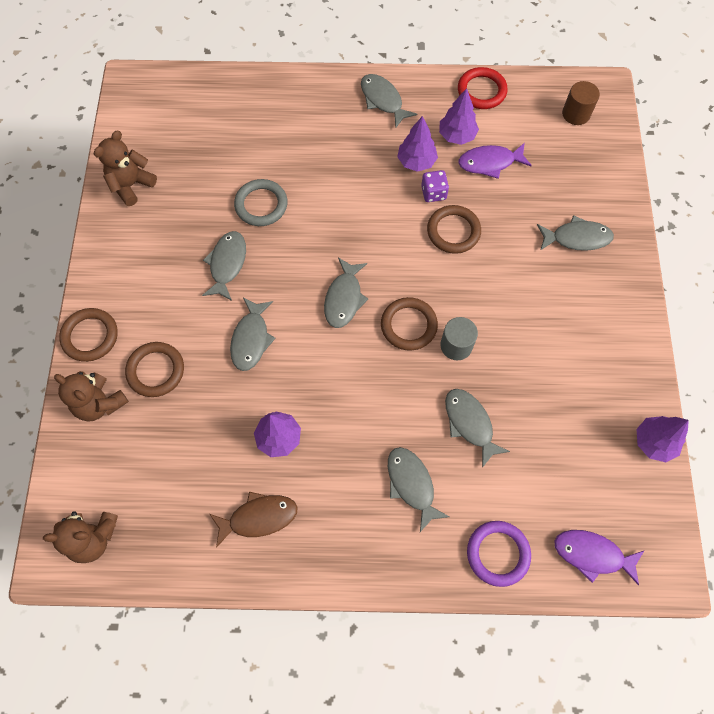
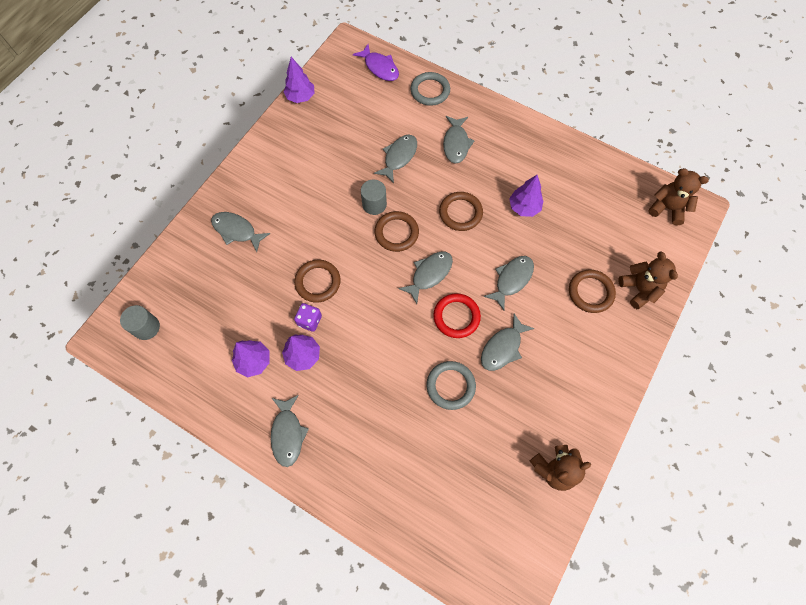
camera: 150 degrees left, 0 degrees up
(90, 336) = (632, 344): brown ring -> brown ring (460, 213)
(258, 517) = (558, 171): brown fish -> none
(470, 423) = (399, 157): grey fish -> grey fish turned 150 degrees counterclockwise
(481, 91) = (199, 394): red ring -> red ring (456, 317)
(490, 163) = (248, 322): purple fish -> none
(498, 553) = (430, 91): purple ring -> grey ring
(576, 114) = (146, 327): brown cylinder -> grey cylinder

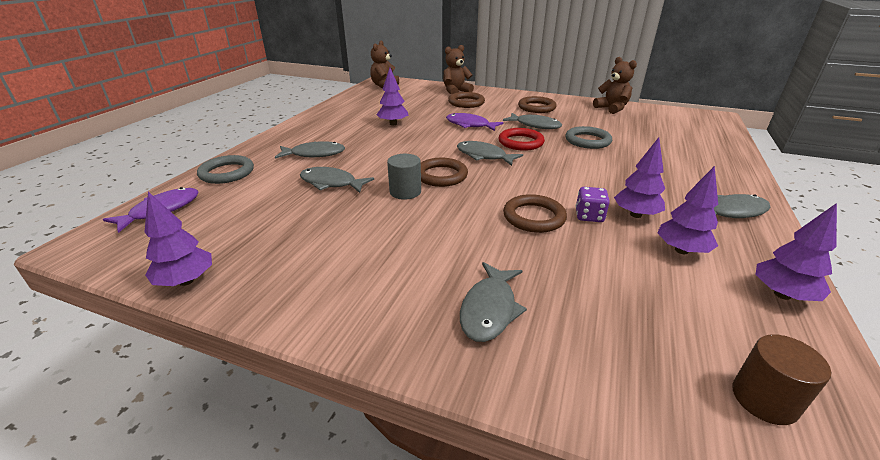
camera: 100 degrees left, 35 degrees down
(146, 327) = (764, 399): grey cylinder -> brown cylinder
(198, 393) = (782, 294): none -> purple tree
(460, 213) = (405, 147): brown ring -> brown ring (536, 107)
(511, 280) = (470, 125): grey fish -> purple fish

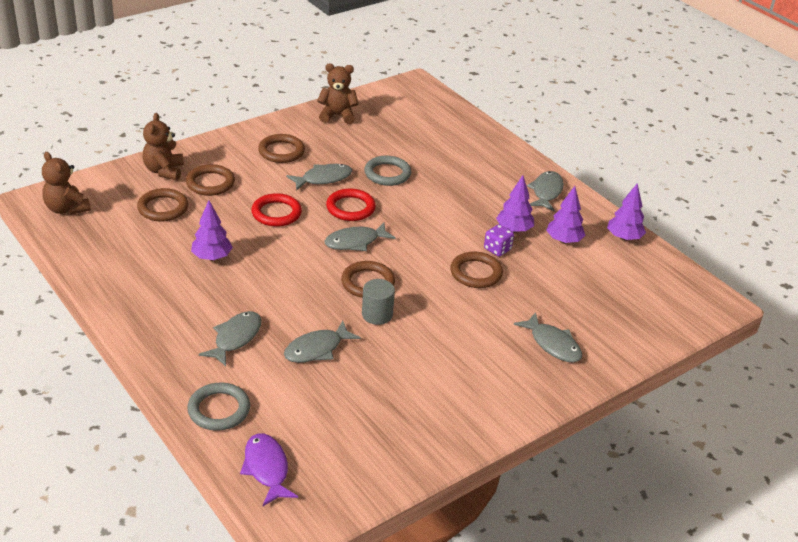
camera: 60 degrees left, 5 degrees up
(186, 281) = (409, 469): purple tree -> none
(421, 101) = (163, 208): none -> brown ring
(470, 125) = (276, 213): purple fish -> red ring
(764, 399) = (672, 297): brown cylinder -> none

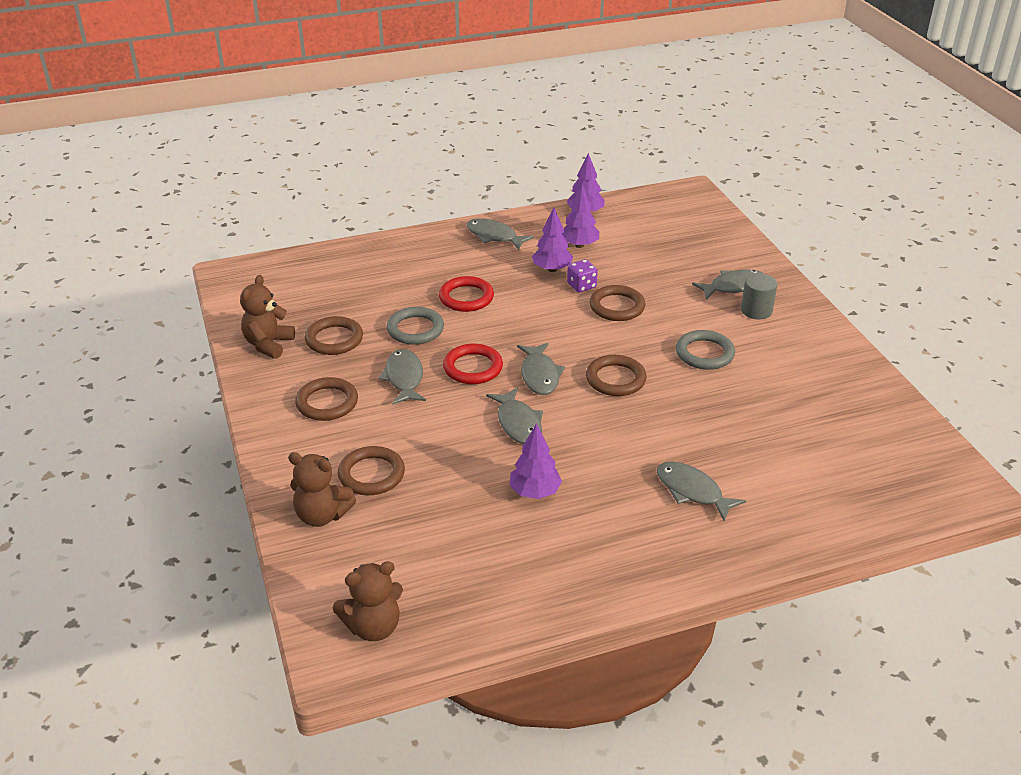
camera: 70 degrees left, 0 degrees up
(163, 208) = (411, 525): brown ring -> brown ring (334, 339)
(219, 410) = (810, 519): grey ring -> grey ring (704, 353)
(267, 469) = (898, 495): purple fish -> none
(276, 213) = (461, 426): red ring -> red ring (466, 297)
(317, 349) = (720, 433): grey fish -> grey fish (518, 423)
(377, 314) = (670, 382): grey cylinder -> grey cylinder (756, 310)

